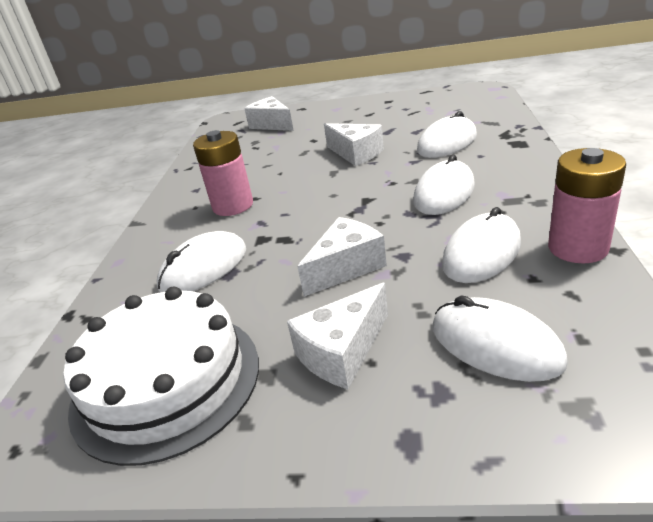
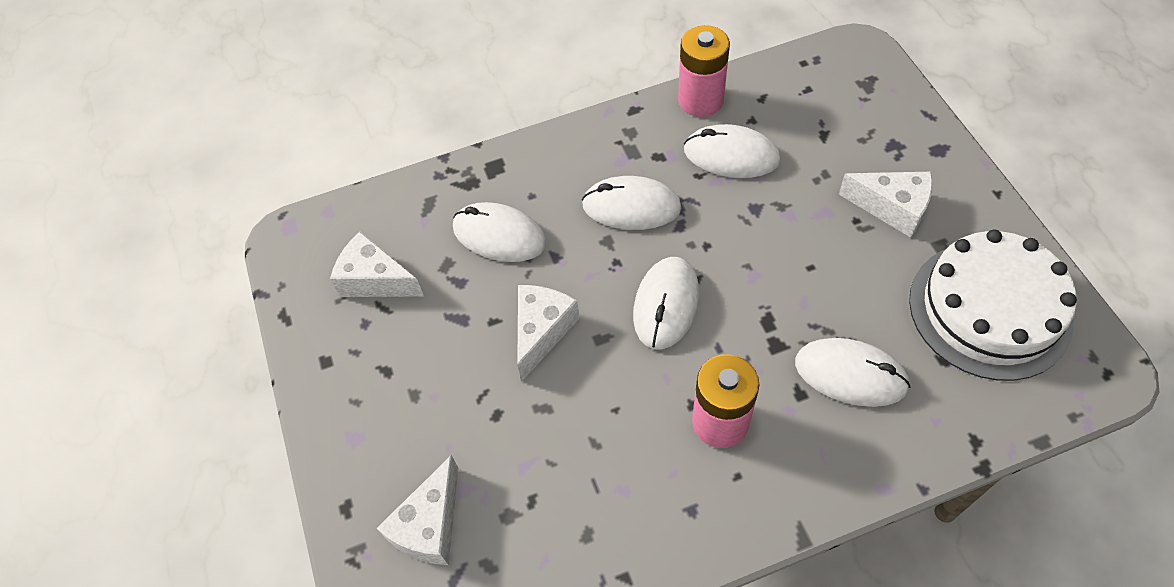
camera: 115 degrees left, 25 degrees up
(346, 267) = (792, 245): white cheese -> white cheese (375, 280)
(495, 344) = (836, 127): white mouse -> white mouse (666, 304)

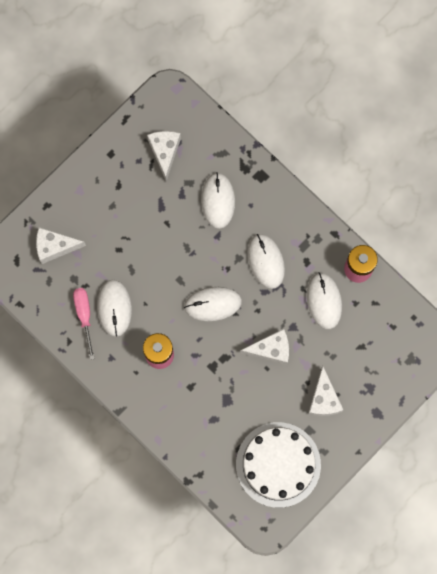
camera: 60 degrees right, 20 degrees up
(542, 331) = (171, 250): white cheese -> white cheese (271, 349)
(587, 526) = (84, 315): none -> pink screwdriver
(850, 374) = (211, 407): white mouse -> white mouse (114, 308)

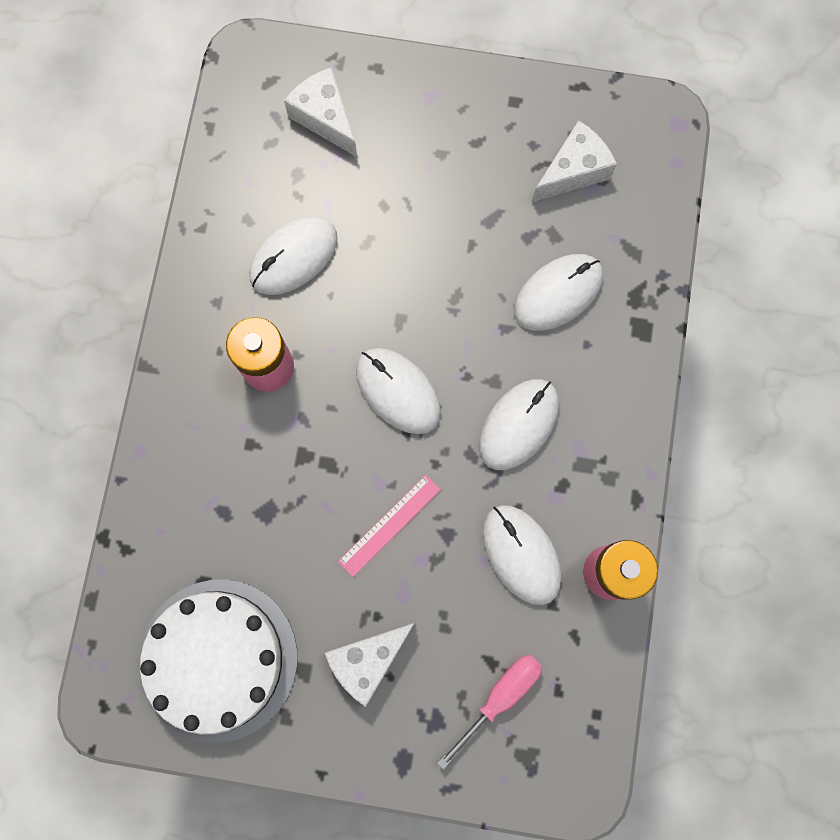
camera: 55 degrees right, 0 degrees up
(84, 315) = (253, 223): pink screwdriver -> pink screwdriver (500, 696)
(271, 349) = (389, 525): white cheese -> pink ruler
(324, 301) = (521, 554): white mouse -> white mouse turned 75 degrees counterclockwise

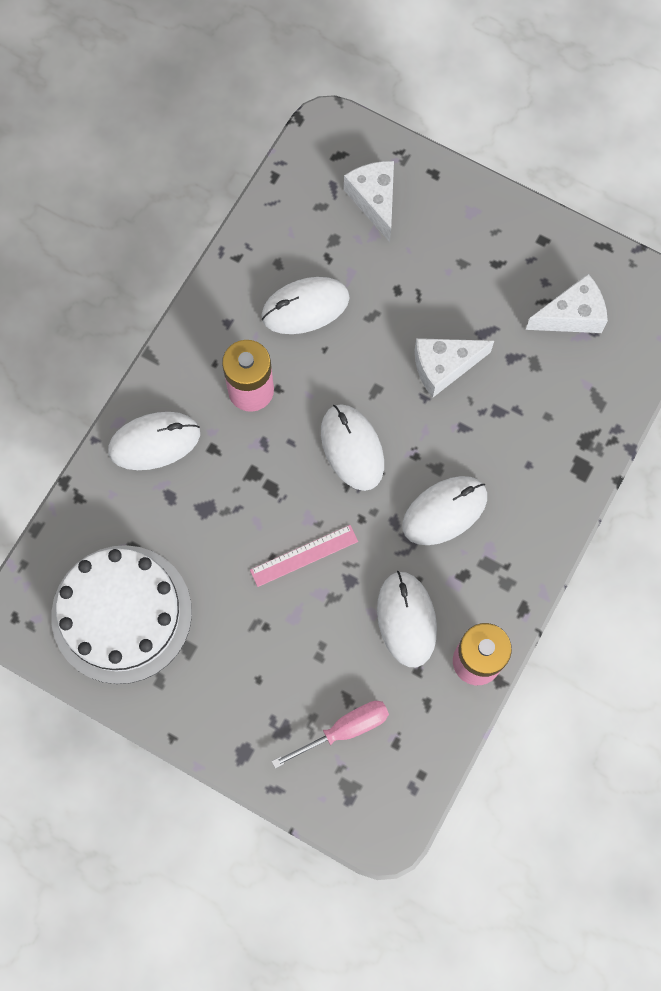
camera: 20 degrees right, 5 degrees down
(368, 660) = (245, 659): white cheese -> white cheese (444, 367)
(558, 293) = (519, 413): white mouse -> white mouse (154, 442)

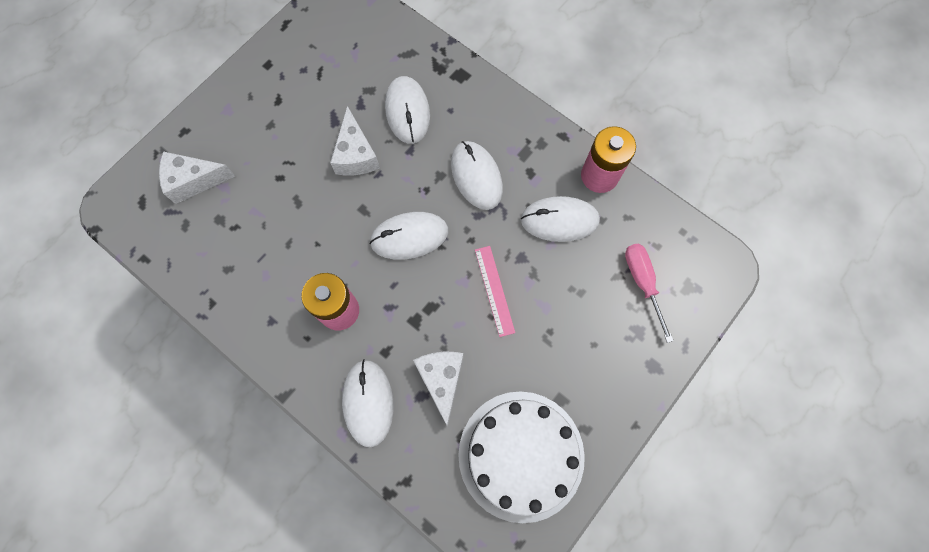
camera: 80 degrees left, 0 degrees up
(305, 307) = (275, 253): white mouse -> white mouse (407, 111)
(571, 315) = (336, 57): white cheese -> white cheese (441, 380)

